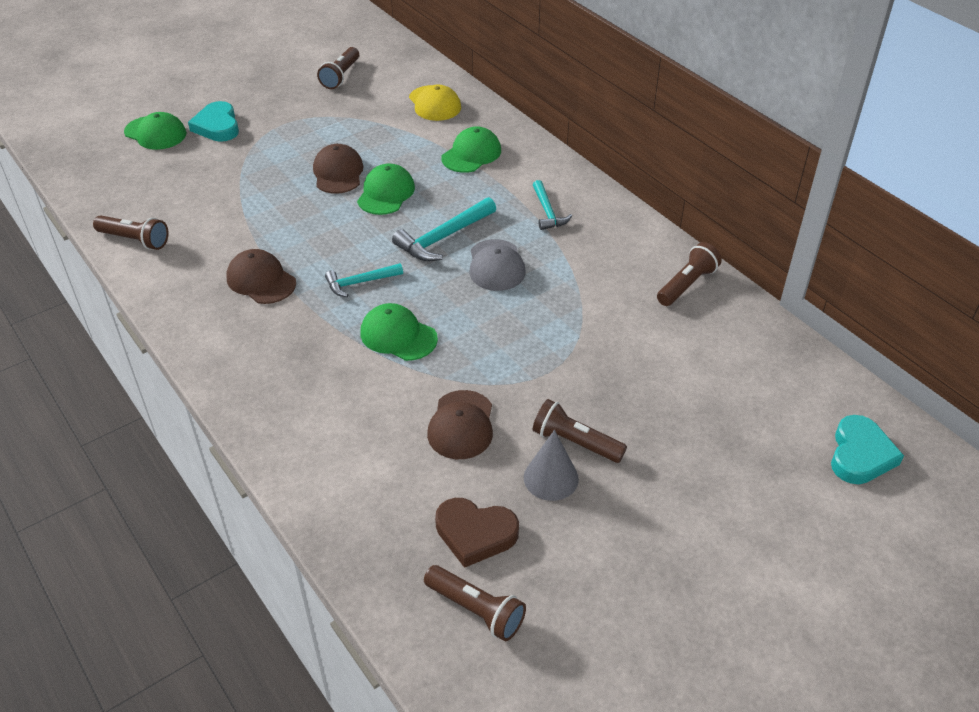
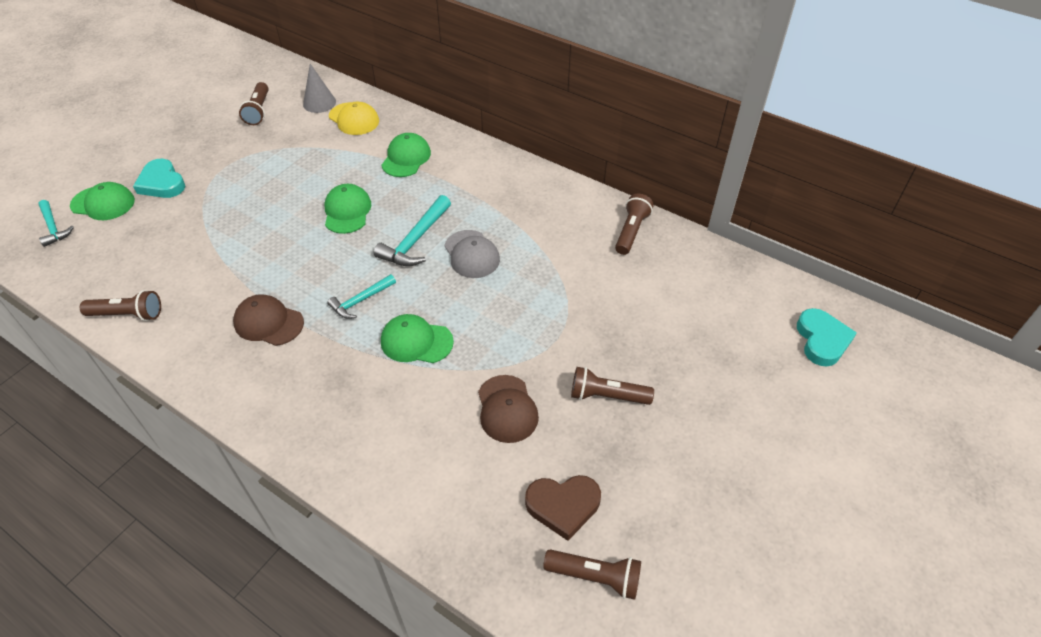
camera: 20 degrees left, 5 degrees up
(338, 173) = (295, 202): brown cap -> none
(547, 212) = (493, 195): turquoise hammer -> turquoise hammer (53, 227)
(551, 478) = (602, 434): grey cone -> grey cone (319, 103)

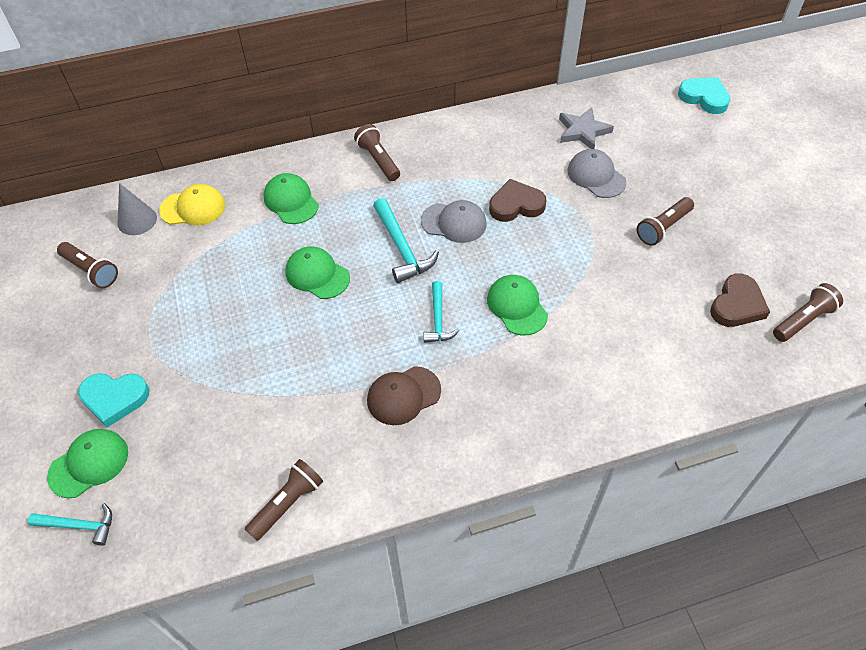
camera: 50 degrees left, 5 degrees up
(416, 341) = (517, 306): green cap -> green cap turned 105 degrees clockwise
(507, 409) = (630, 288): brown cap -> none
(530, 280) = (516, 205): none -> brown heart
(621, 314) = (596, 176): none -> grey cap
(631, 231) = (521, 122): brown flashlight -> brown flashlight (378, 160)
(667, 276) = (583, 131): none -> grey star

